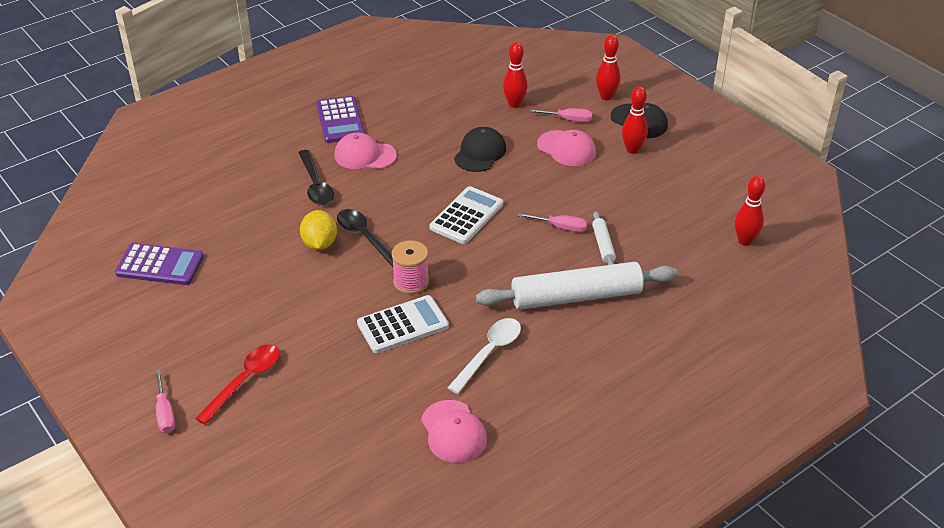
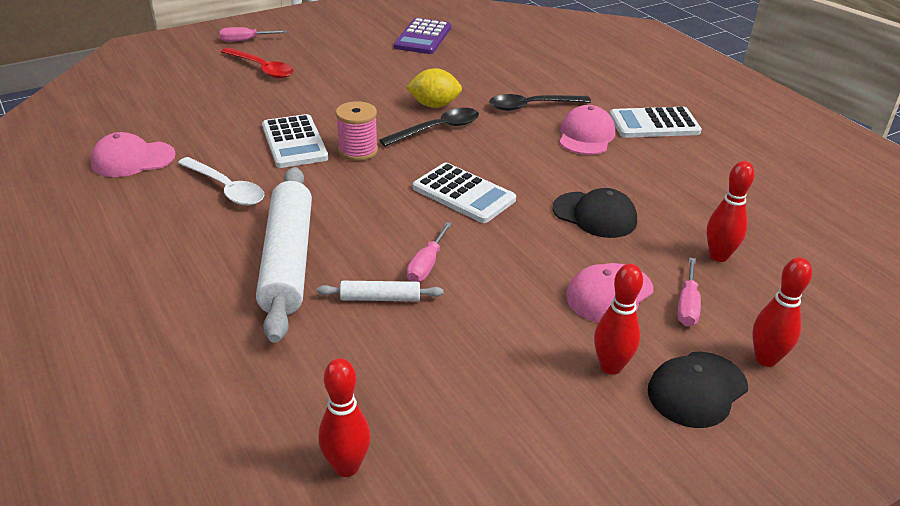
camera: 95 degrees right, 5 degrees down
(340, 120) = (654, 124): purple calculator -> white calculator

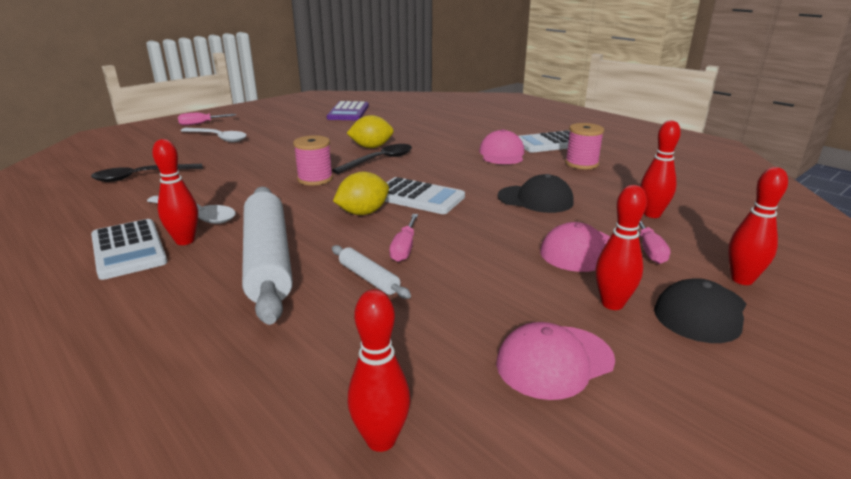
camera: 10 degrees left, 10 degrees down
(133, 159) = (101, 203): pink cap -> pink cap (554, 361)
(211, 223) = (185, 241): none -> red bowling pin
(261, 68) = (218, 138): red spoon -> white spoon
(294, 142) = (256, 179): white calculator -> white calculator (128, 249)
(380, 298) = (369, 278): white rolling pin -> white rolling pin turned 60 degrees clockwise
(397, 209) = (363, 213): none -> yellow lemon
(532, 106) = (451, 141): black spoon -> black spoon (141, 176)
(676, 165) = (581, 164): none -> pink spool

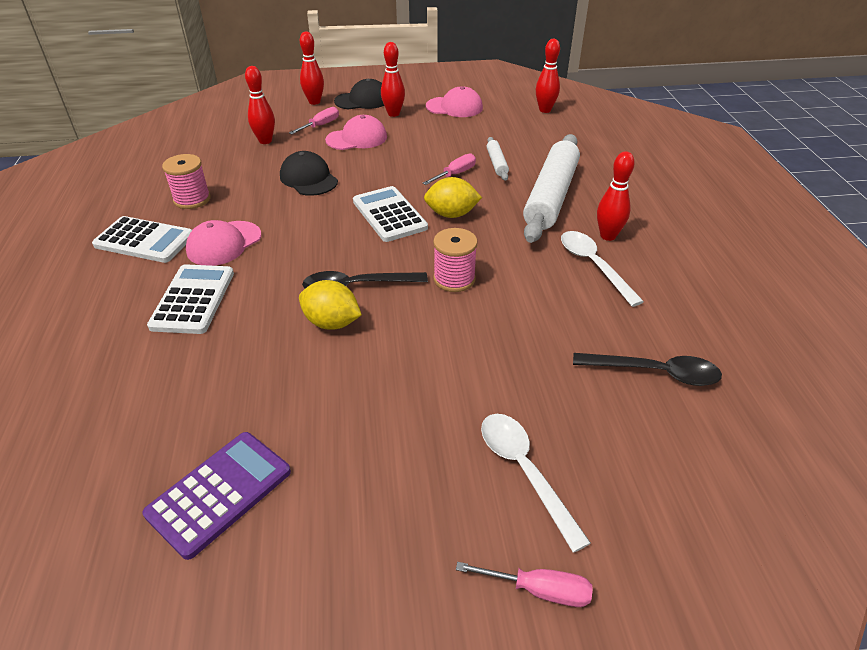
camera: 145 degrees left, 15 degrees up
(128, 249) = (654, 242): white calculator -> white calculator (193, 299)

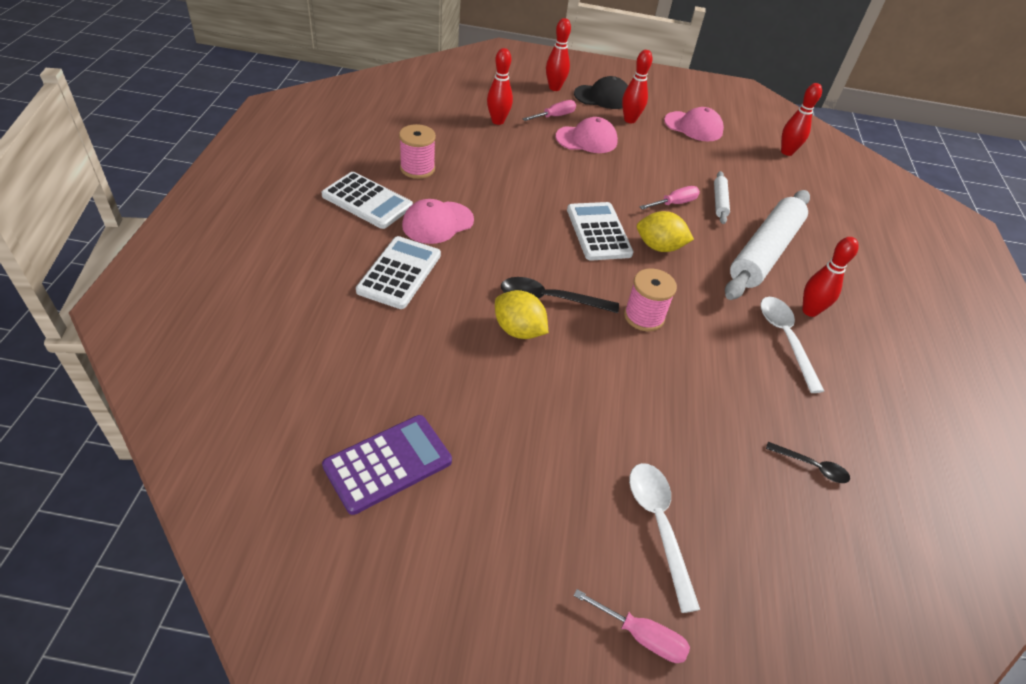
camera: 10 degrees right, 5 degrees up
(308, 178) = (530, 173): black cap -> none
(654, 373) = (811, 466): black spoon -> black spoon, size x0.59

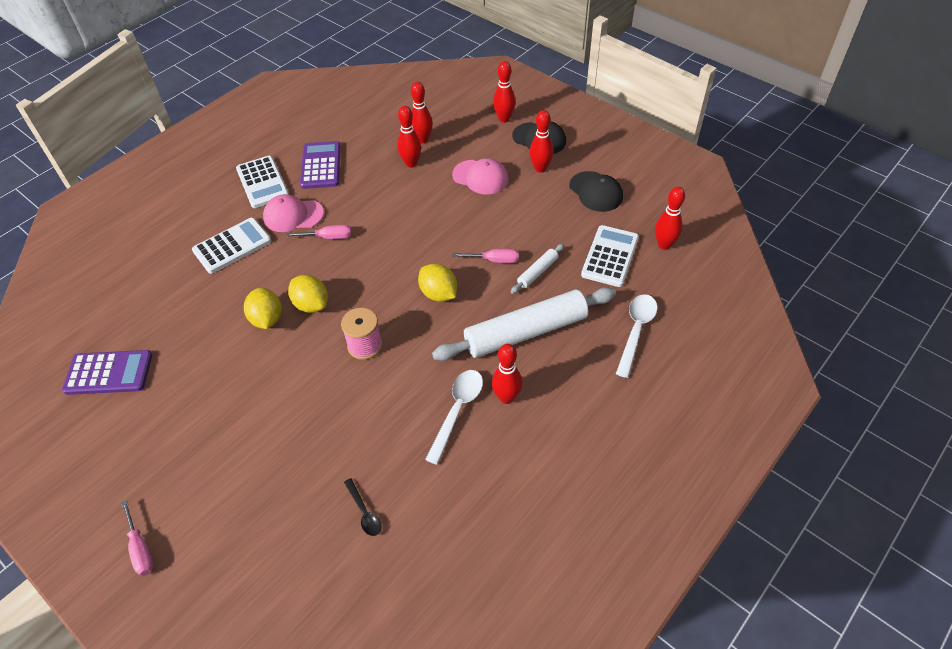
camera: 40 degrees right, 5 degrees up
(417, 168) = (321, 165): pink spool -> purple calculator
(509, 144) = (411, 163): none -> red bowling pin
(550, 299) = (311, 304): black spoon -> yellow lemon
(554, 116) = (475, 147): pink screwdriver -> pink screwdriver (328, 237)
(598, 232) = (403, 264): white calculator -> white calculator (610, 256)
(659, 526) = (218, 493): white spoon -> white spoon (636, 331)
(693, 127) = (596, 192): pink cap -> black cap

